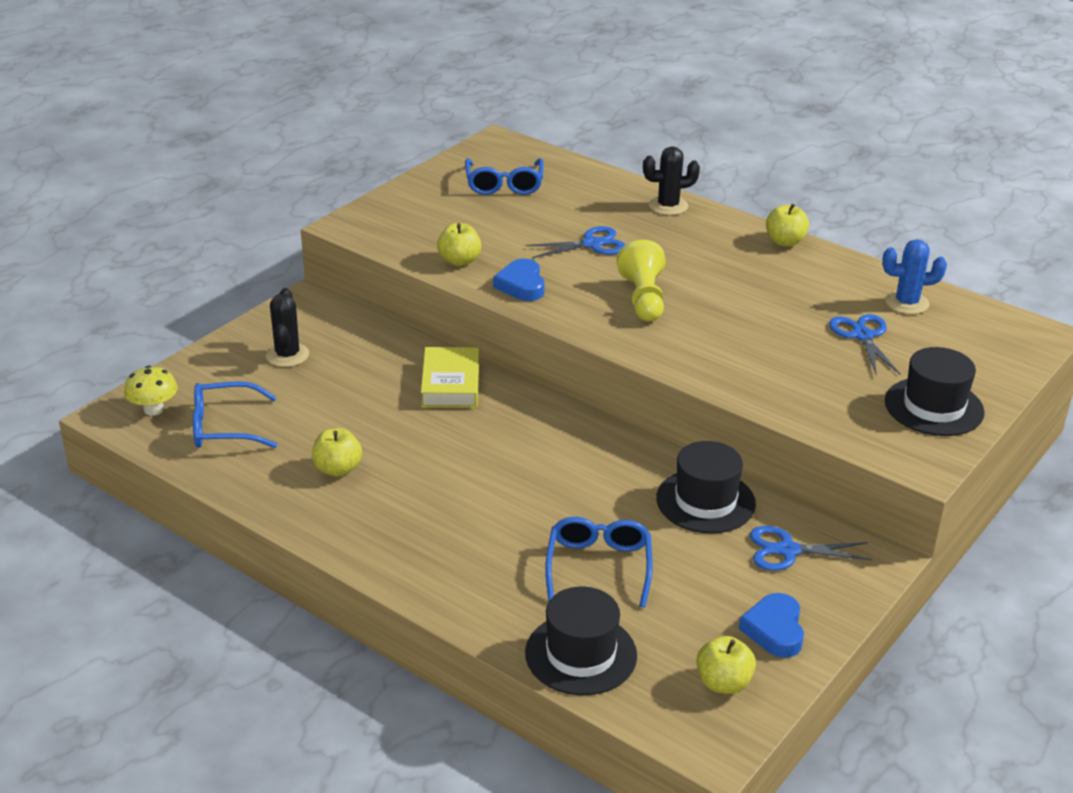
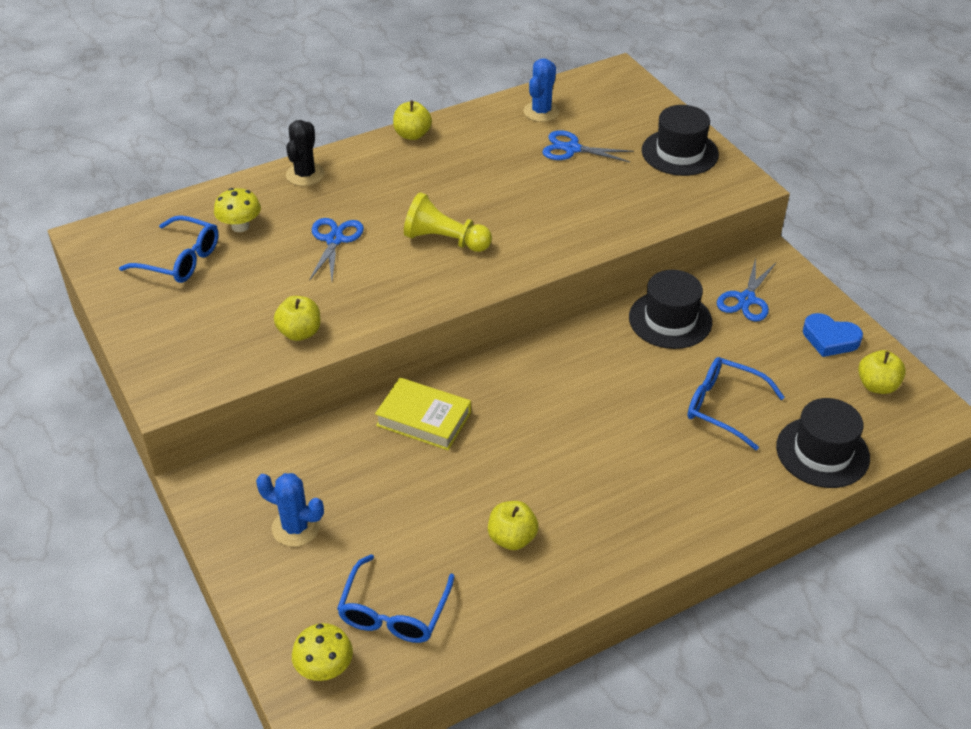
camera: 65 degrees left, 10 degrees up
(287, 355) = (296, 527): black cactus -> blue cactus
(521, 285) = (372, 305): blue heart -> none
(569, 197) = (240, 226): none -> yellow mushroom

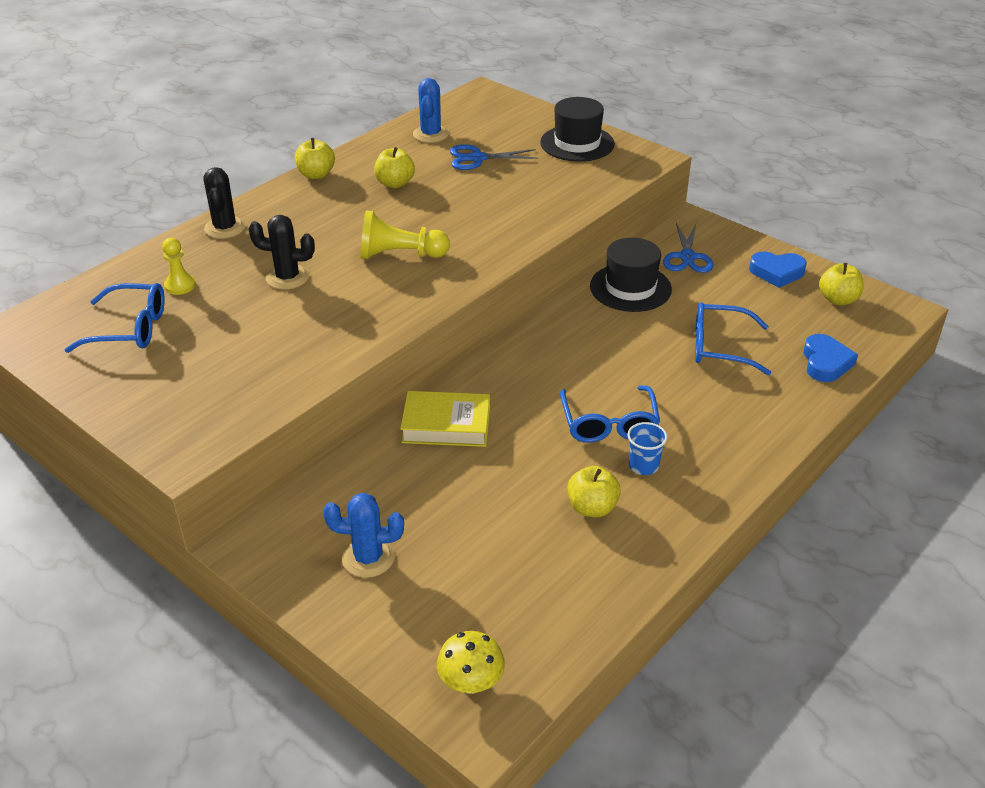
camera: 20 degrees left, 5 degrees down
(240, 226) = (180, 285): yellow mushroom -> yellow pawn
(300, 332) = (297, 365): yellow apple -> yellow apple (395, 183)
(334, 240) = (287, 277): blue scissors -> black cactus
(394, 612) = (513, 607): blue glasses -> blue glasses (609, 424)
(582, 510) = (643, 465): none -> blue cup
(822, 452) = (825, 363): black hat -> blue heart

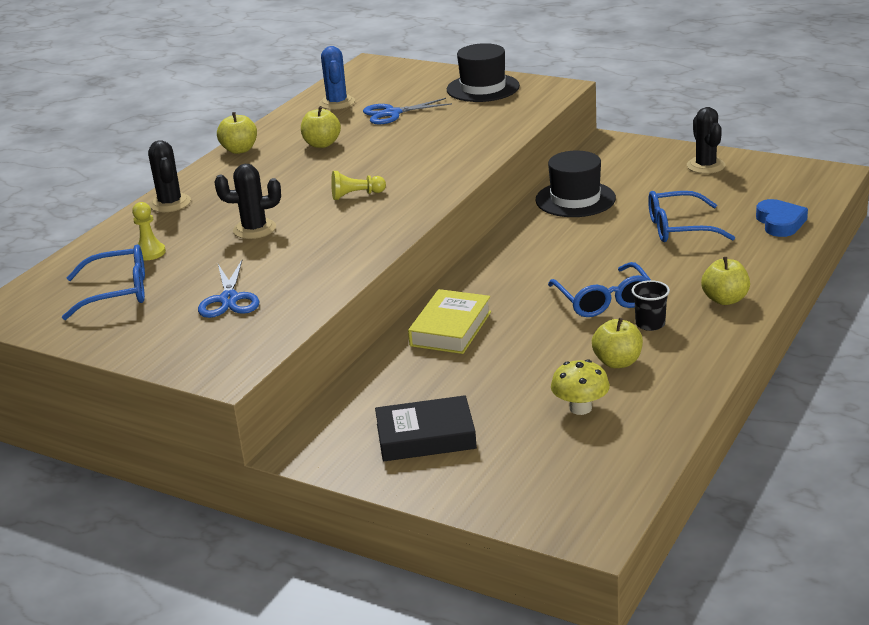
camera: 10 degrees left, 10 degrees down
(368, 558) = (426, 436): blue cactus -> black book
(400, 255) = (356, 195): yellow pawn -> yellow pawn, size x0.62
(446, 425) = (451, 328): yellow book -> yellow book turned 60 degrees counterclockwise
(471, 682) = (567, 504): yellow mushroom -> yellow mushroom (580, 408)
(643, 465) = (650, 324): blue cup -> black cup
(687, 257) = (618, 168): blue scissors -> blue scissors (229, 299)
(777, 272) = (705, 166): blue heart -> black cactus
(838, 299) = (770, 176): yellow apple -> yellow apple (725, 299)

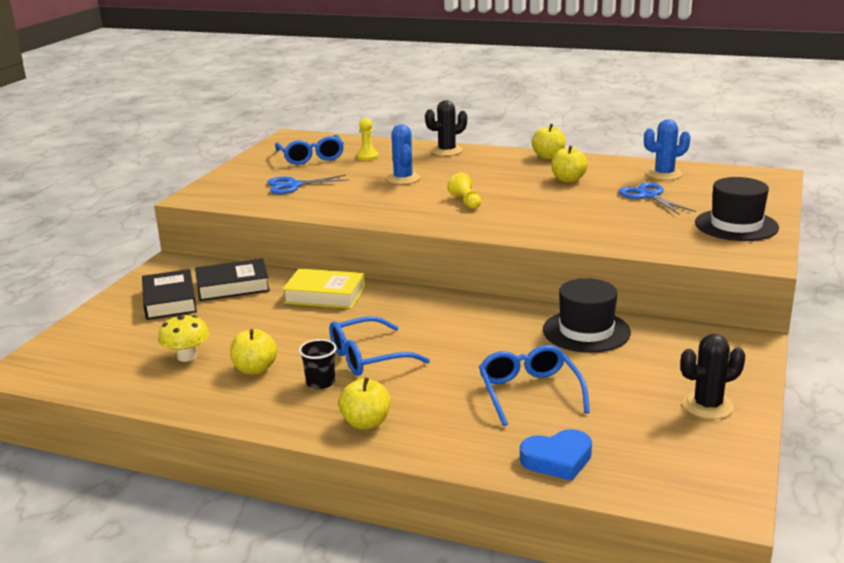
camera: 80 degrees right, 5 degrees down
(254, 229) = (403, 178): black cactus -> blue cactus
(400, 392) = (233, 286): none -> black book

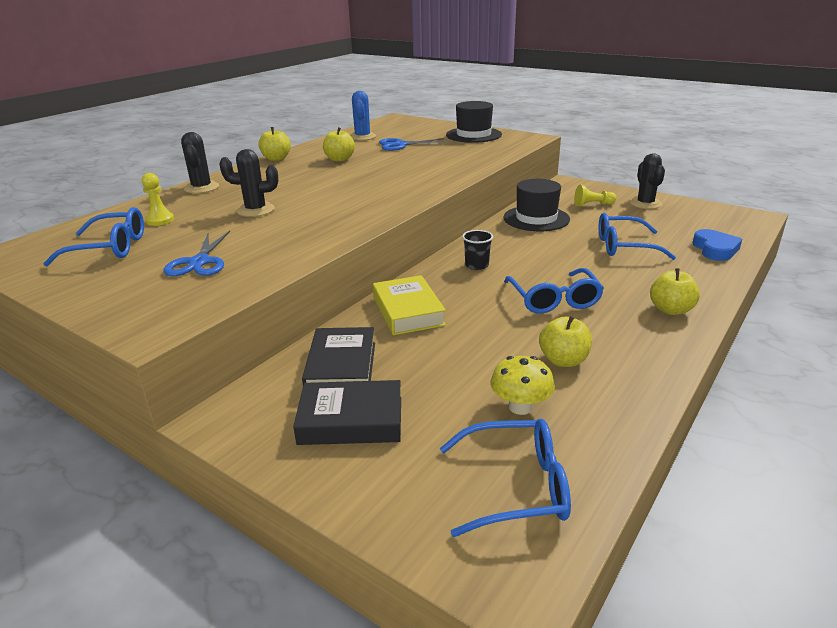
camera: 75 degrees left, 5 degrees up
(99, 363) = (516, 486): none -> blue glasses
(320, 382) = (597, 326): black cup -> black cup (477, 265)
(325, 295) = (408, 311): yellow book -> yellow book turned 45 degrees counterclockwise
(403, 178) = (255, 210): blue cactus -> black cactus
(466, 201) = (350, 193): yellow pawn -> yellow pawn (592, 205)

